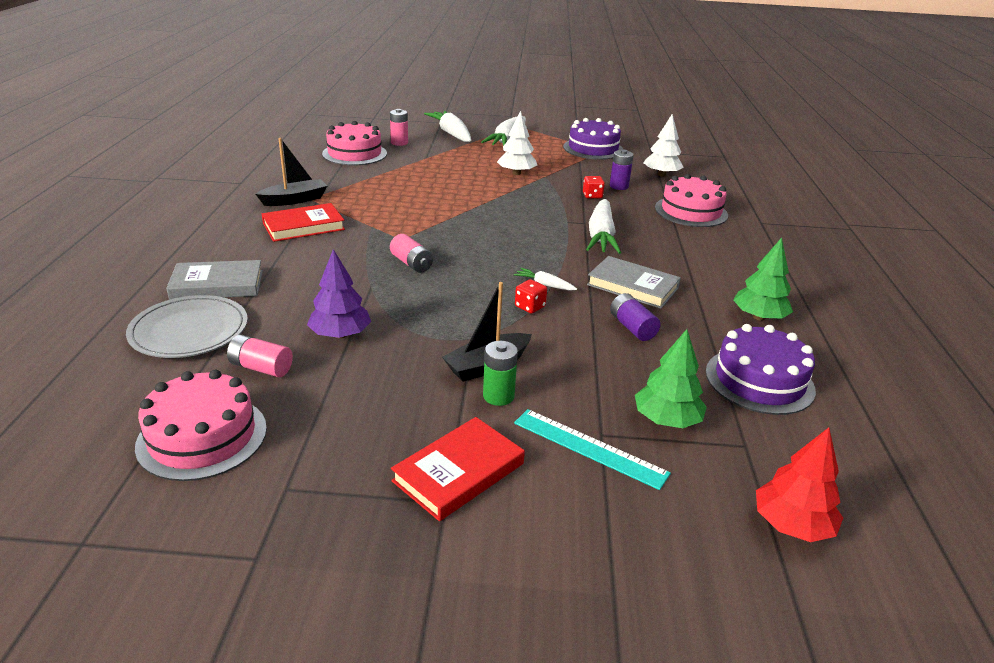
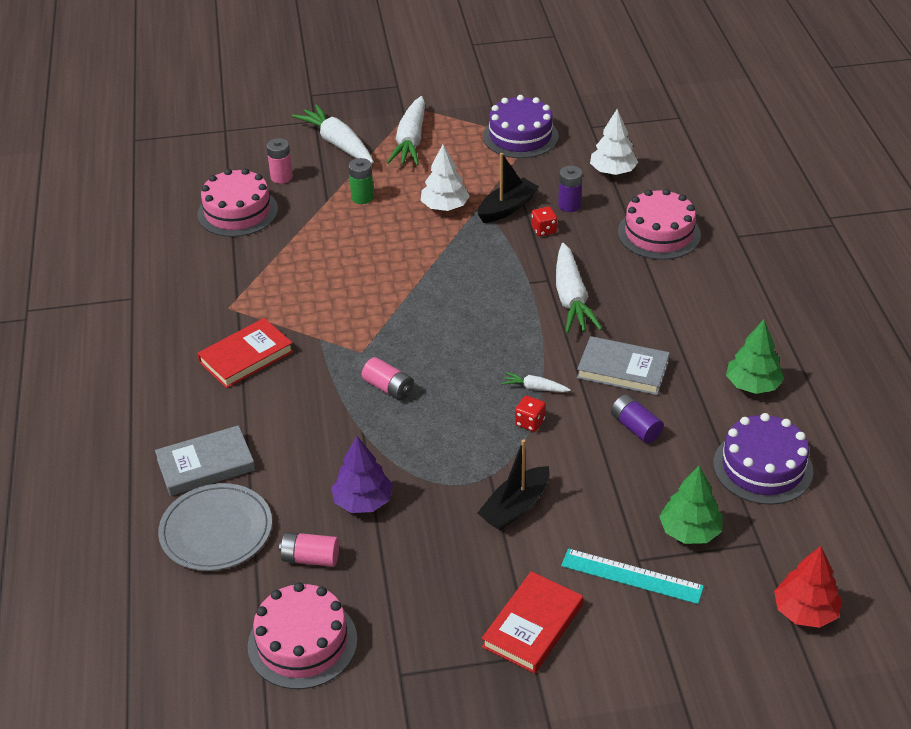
camera: 10 degrees left, 10 degrees up
(294, 200) = (212, 314): black boat -> black boat (507, 208)
(498, 396) = (537, 539): green battery -> green battery (362, 197)

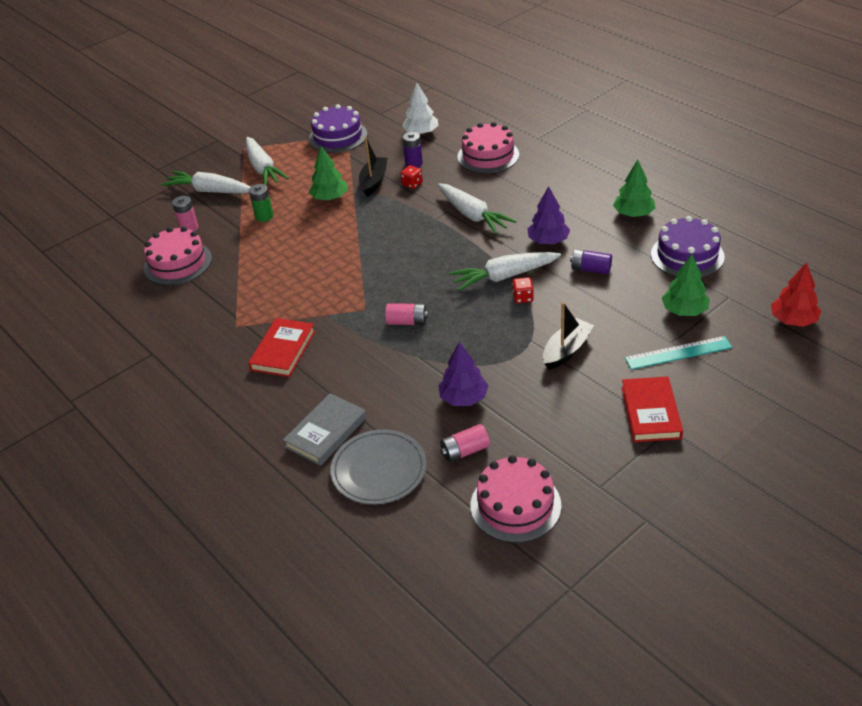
camera: 30 degrees left, 0 degrees up
(445, 207) = (330, 198): white tree -> green tree
(515, 507) = (566, 350): black boat -> black boat turned 150 degrees counterclockwise
(535, 388) = (504, 276): white carrot -> white carrot, size x2.11
(623, 370) = (548, 241): grey book -> purple tree

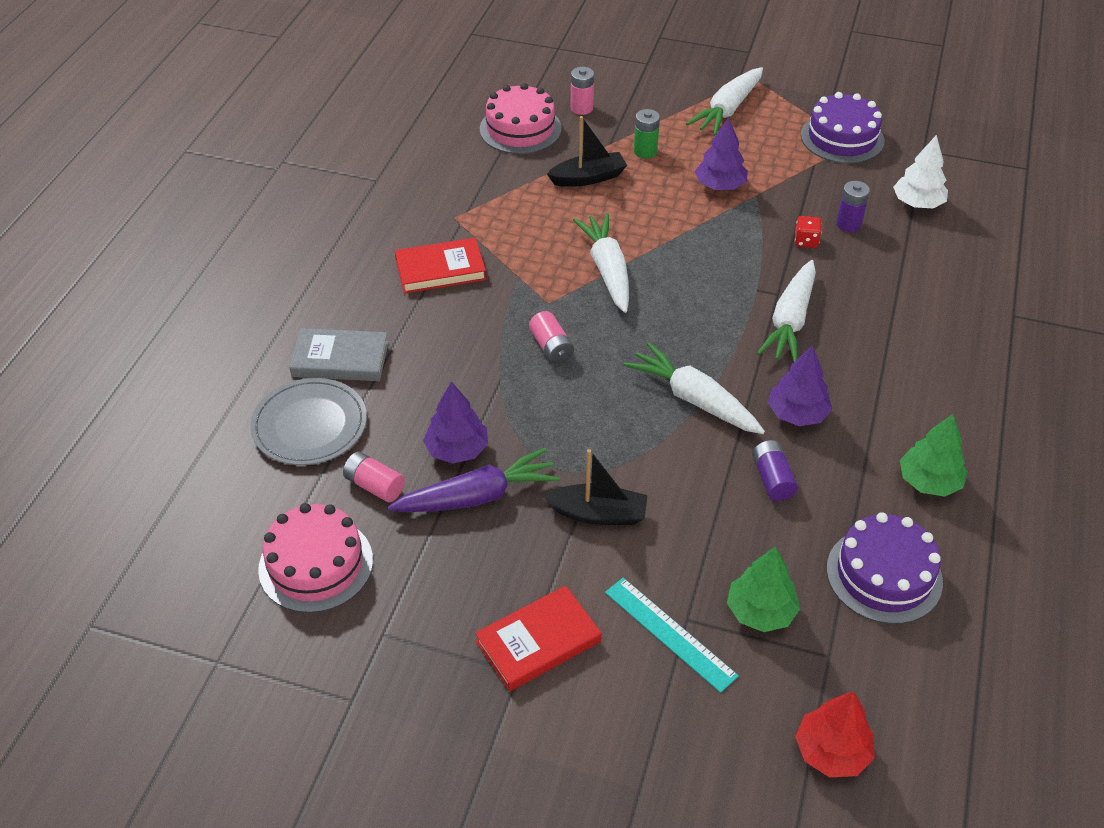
camera: 55 degrees right, 5 degrees up
(210, 191) = (655, 91): white carrot -> white carrot (607, 270)
(330, 198) = (720, 186): green tree -> purple tree
(373, 181) = (782, 207): black boat -> black boat (588, 178)
(488, 156) = (926, 284): pink cake -> none
(512, 402) = (477, 496): none -> purple carrot
(523, 297) = (667, 433): red dice -> none

